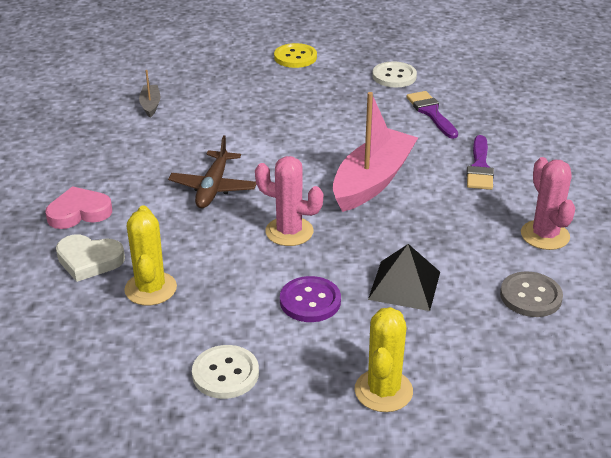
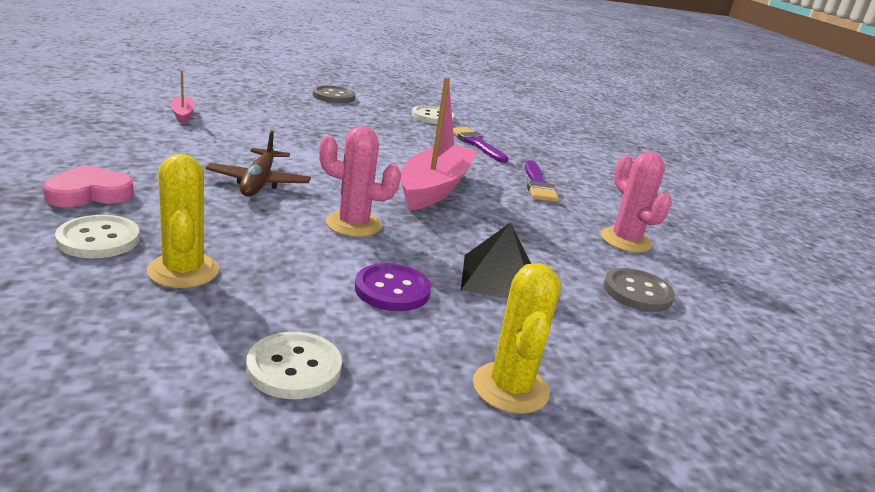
camera: 15 degrees left, 10 degrees down
(89, 260) = (98, 239): white heart -> white button
(150, 105) = (183, 115): grey boat -> pink boat
(295, 57) = (333, 96): yellow button -> grey button

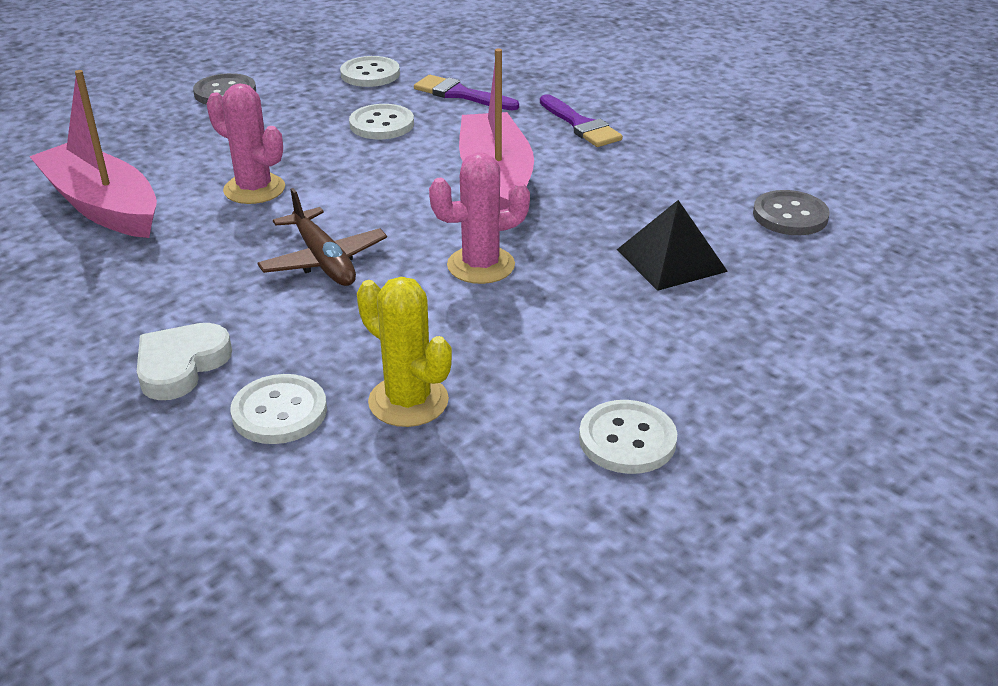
camera: 25 degrees left, 10 degrees up
(89, 193) = (181, 365): pink heart -> white heart
(183, 115) = (103, 206): pink boat -> pink boat, size x2.25
(392, 290) = (605, 321): purple button -> none
(402, 139) = (381, 124): none -> white button
(510, 388) = (797, 365): yellow cactus -> none
(625, 240) = (724, 159): pink cactus -> pink cactus (254, 189)

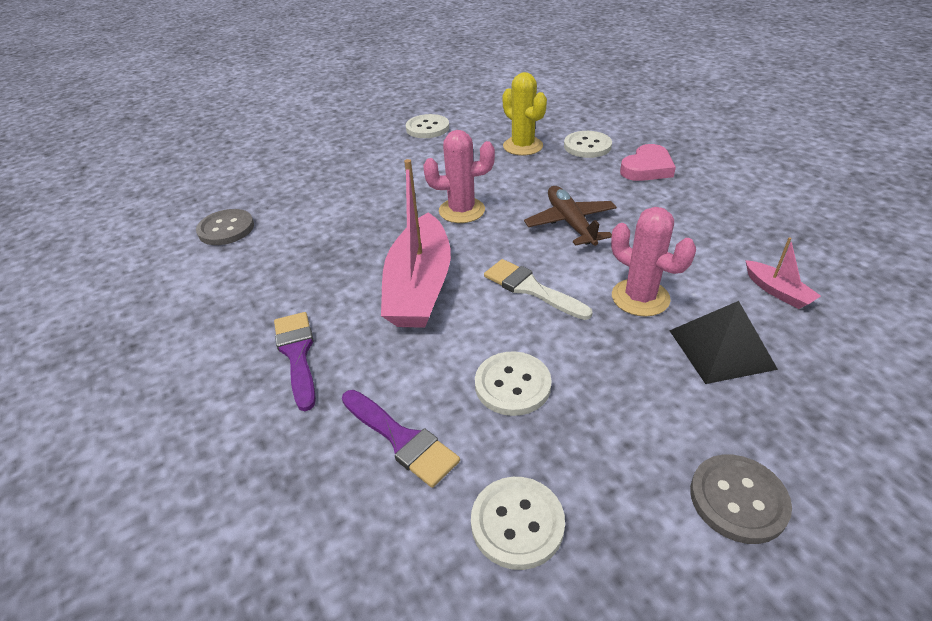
camera: 165 degrees left, 5 degrees up
(103, 206) = (777, 291): pink boat -> pink boat, size x0.45
(181, 365) = (647, 168): white heart -> pink heart
(372, 187) = (531, 289): none -> white brush
(671, 260) = (337, 204): black pyramid -> black pyramid (721, 349)

